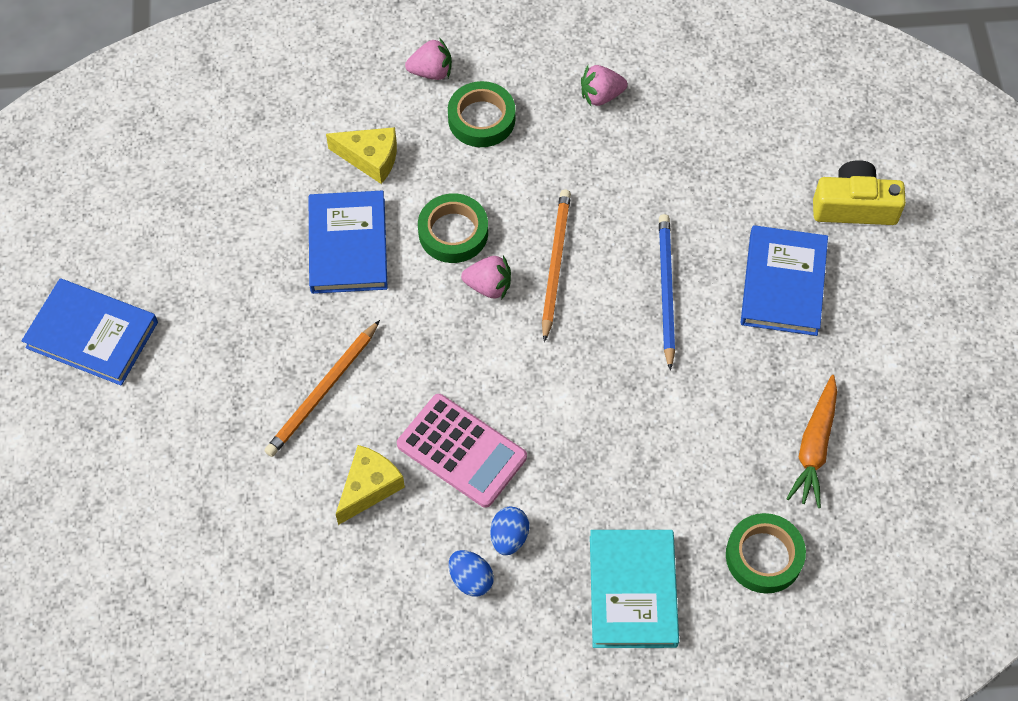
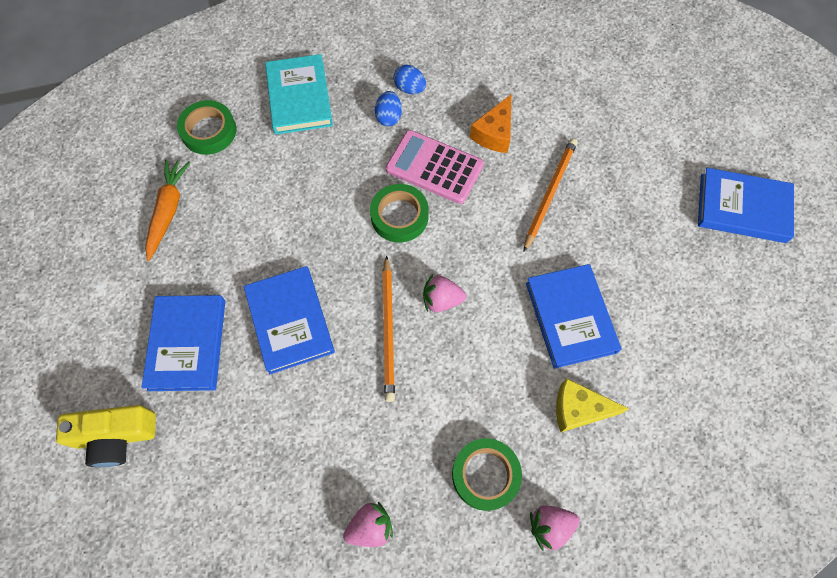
camera: 170 degrees right, 5 degrees up
(369, 487) = (494, 133): yellow cheese -> orange cheese
(453, 232) = (483, 345): green tape -> green tape (399, 216)
(666, 290) = (290, 321): blue pencil -> blue book

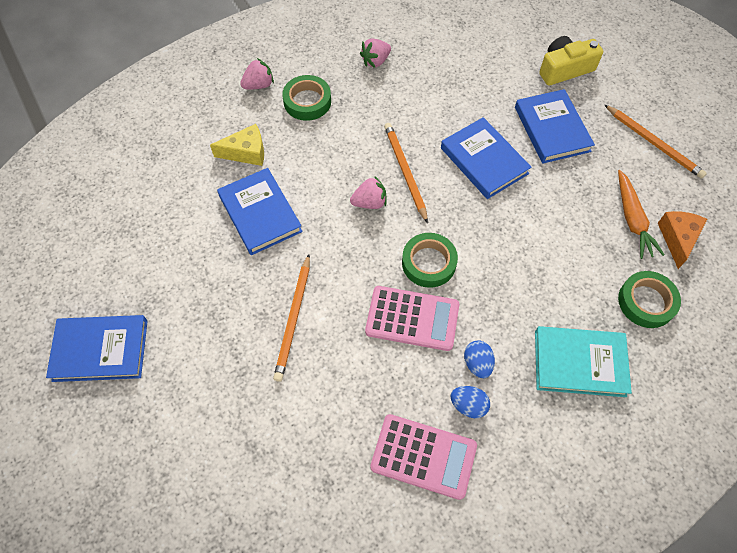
camera: 165 degrees right, 5 degrees down
(82, 293) = (654, 143): none -> orange pencil
(299, 97) = (579, 363): turquoise book -> turquoise book turned 60 degrees counterclockwise
(460, 63) = (423, 456): none -> pink calculator
(494, 133) = (362, 372): orange cheese -> orange cheese (677, 239)

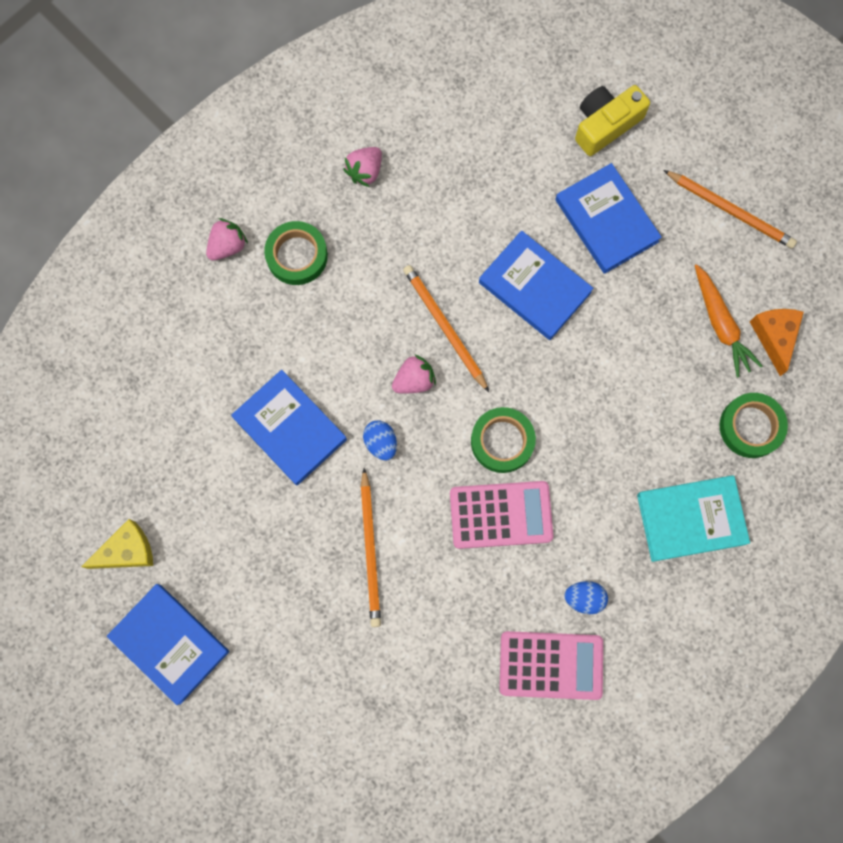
camera: 15 degrees left, 15 degrees up
(100, 350) = (170, 643): blue book -> blue book turned 60 degrees clockwise
(246, 152) = (245, 349): yellow cheese -> yellow cheese (127, 551)
(477, 364) = (583, 549): blue egg -> blue egg (381, 443)

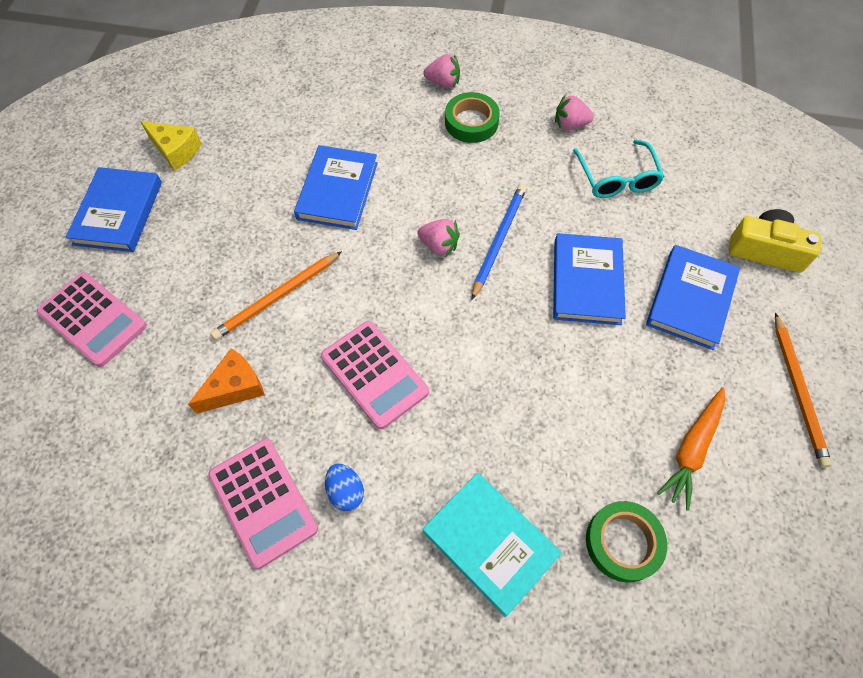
camera: 55 degrees right, 15 degrees down
(281, 722) = (93, 319): none -> pink calculator
(381, 443) = (371, 253): blue egg -> none
(444, 327) = (499, 240): orange pencil -> blue pencil
(452, 180) = (617, 178): none -> turquoise glasses
(502, 441) = (439, 337): green tape -> none
(774, 337) = (726, 508): orange cheese -> orange cheese (235, 387)

